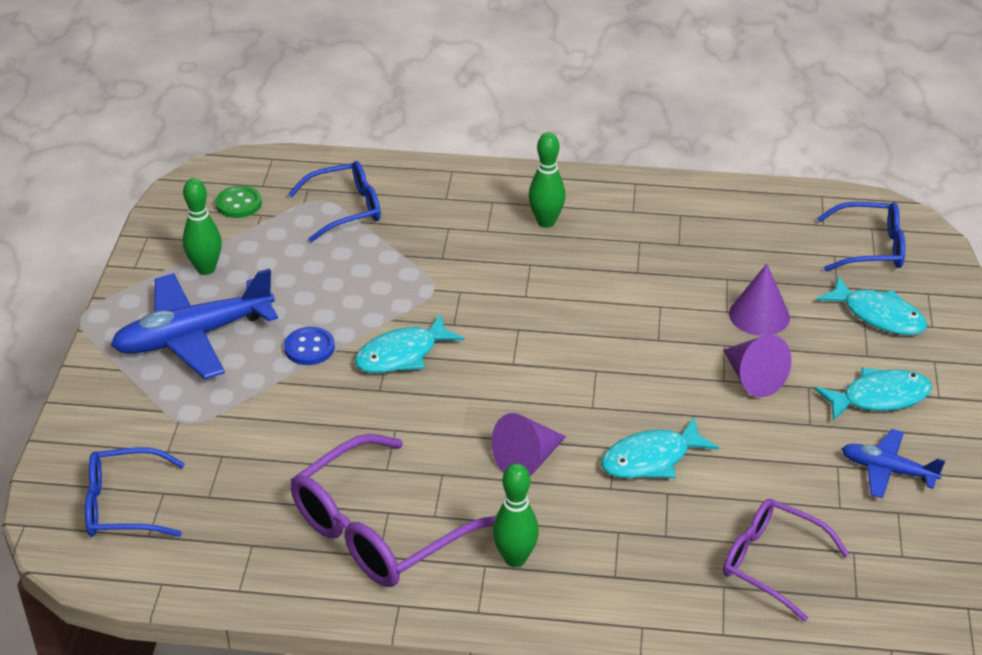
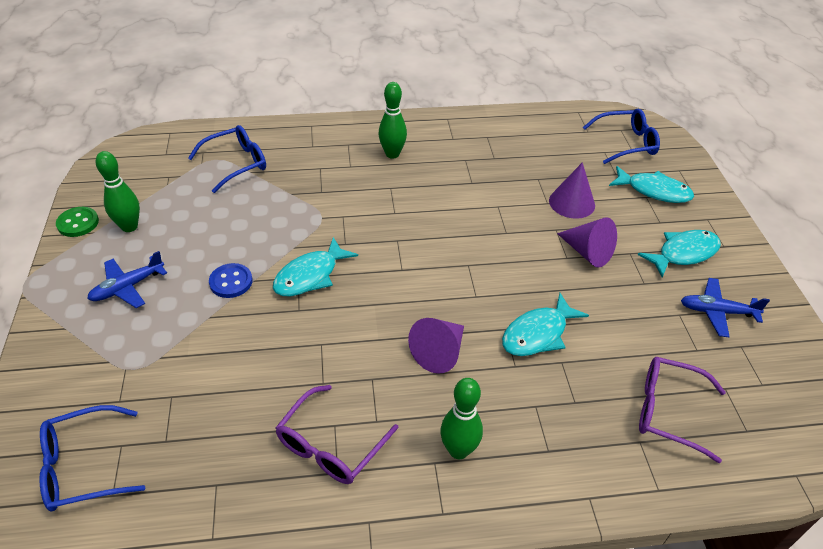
camera: 15 degrees left, 5 degrees up
(193, 336) = (127, 287): blue plane -> blue plane, size x0.55
(239, 204) = (149, 170): green button -> green button (78, 223)
(378, 530) = (331, 445): purple glasses -> purple glasses, size x0.64

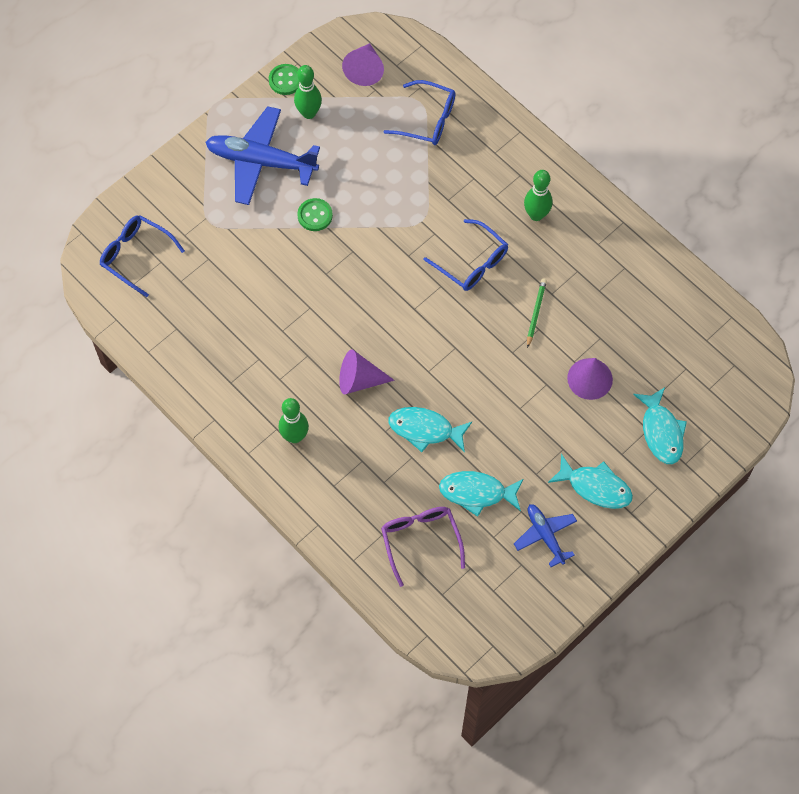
camera: 55 degrees right, 20 degrees up
(127, 287) = (261, 162): blue plane -> blue plane, size x1.83
(231, 282) = (315, 215): blue button -> green button
(310, 276) = (360, 257): turquoise fish -> turquoise fish (477, 493)
(331, 445) = (244, 367): purple glasses -> none
(481, 199) = (536, 312): none -> green pencil
(587, 252) = (538, 419): purple cone -> purple cone (365, 70)
(626, 143) = (715, 379): blue glasses -> blue glasses (472, 263)

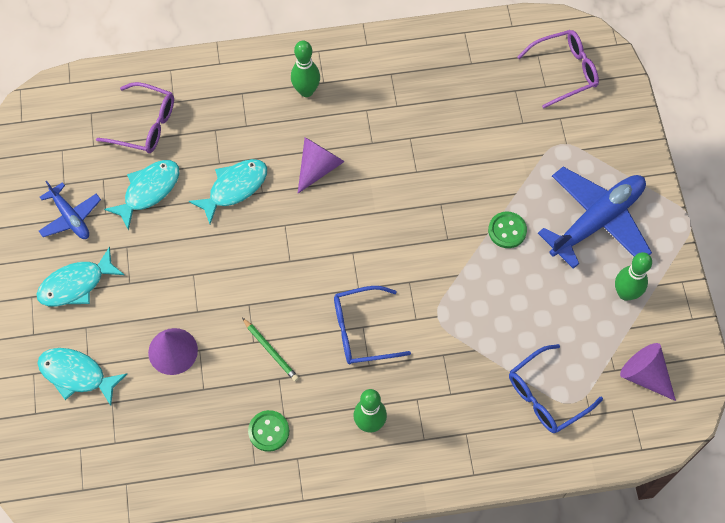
camera: 125 degrees right, 0 degrees up
(136, 256) = (564, 71): blue glasses -> purple glasses
(285, 80) = (678, 296): green button -> green button (269, 431)
(545, 535) = (70, 217): blue plane -> blue plane turned 45 degrees clockwise

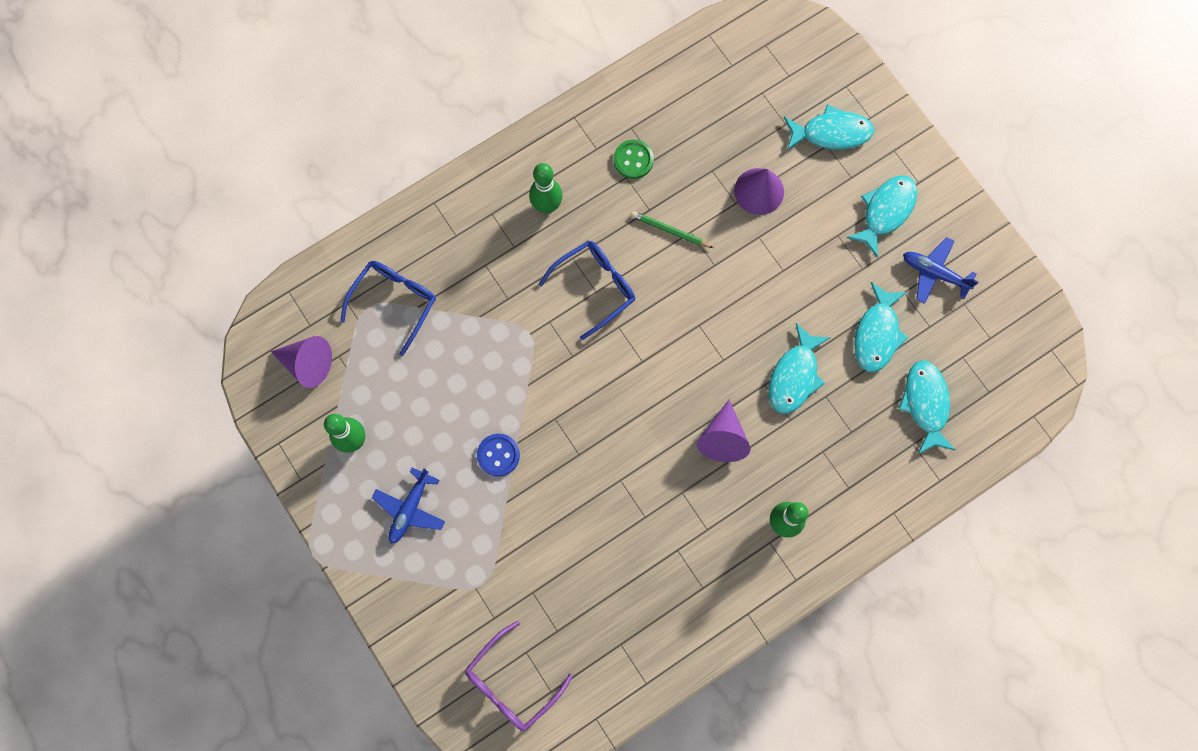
camera: 155 degrees right, 10 degrees up
(145, 125) = (925, 404): purple glasses -> turquoise fish
(507, 230) = (498, 455): green button -> blue button
(597, 220) = (410, 509): blue plane -> blue plane, size x0.55

